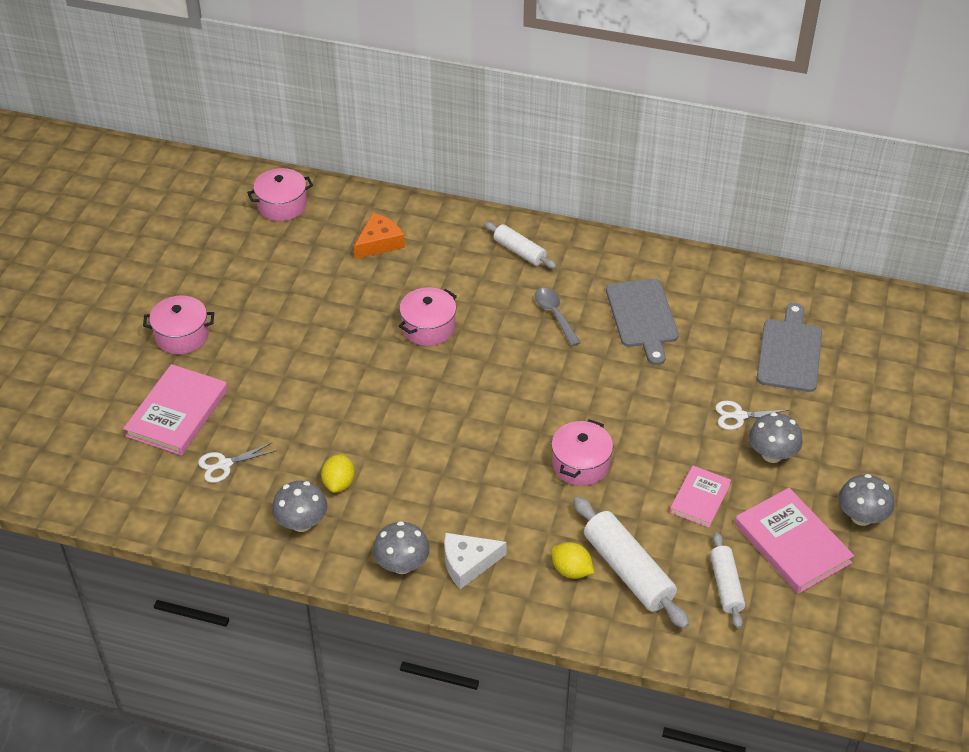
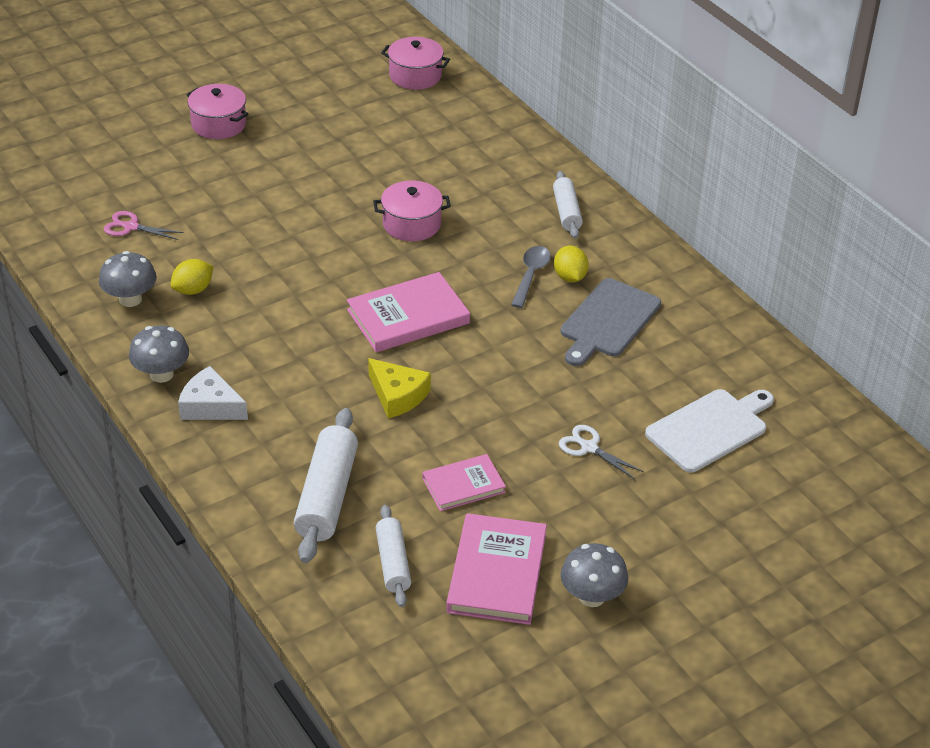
camera: 40 degrees right, 5 degrees down
(177, 413) = (145, 173): pink book -> pink book (408, 317)
(224, 465) = (130, 227): white scissors -> pink scissors
(379, 242) = (456, 142): orange cheese -> none
(571, 570) = (282, 465): yellow lemon -> yellow lemon (570, 277)
(580, 464) = (397, 395): pink pot -> yellow cheese
(726, 585) = (393, 563): white rolling pin -> white rolling pin turned 45 degrees counterclockwise
(772, 454) = (577, 495): grey mushroom -> none
(789, 352) = (710, 429): grey cutting board -> white cutting board

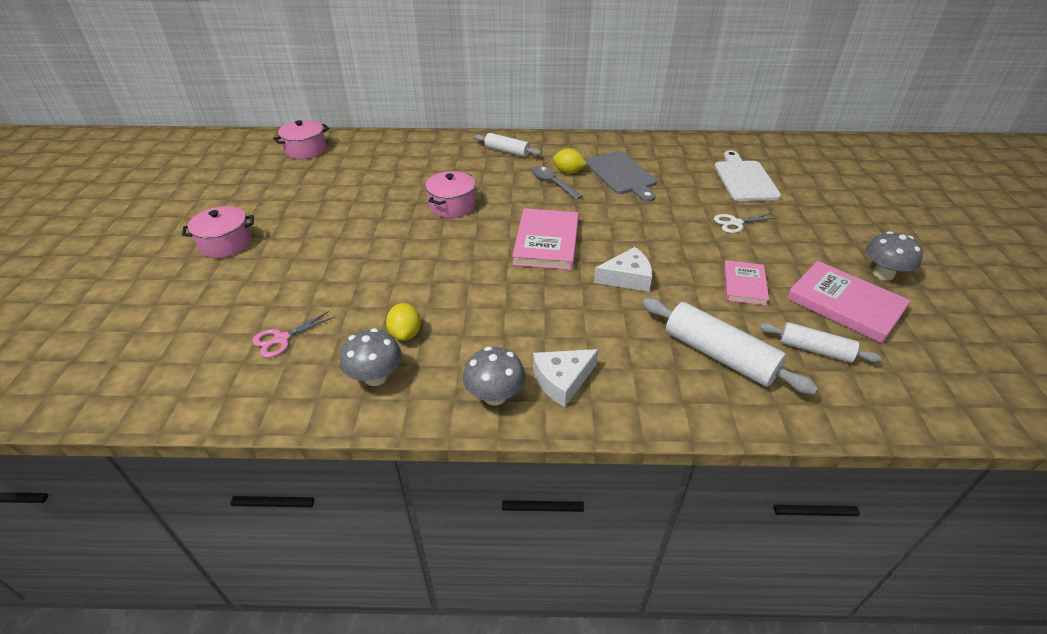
camera: 55 degrees left, 0 degrees up
(397, 395) = (627, 278): yellow cheese -> white cheese

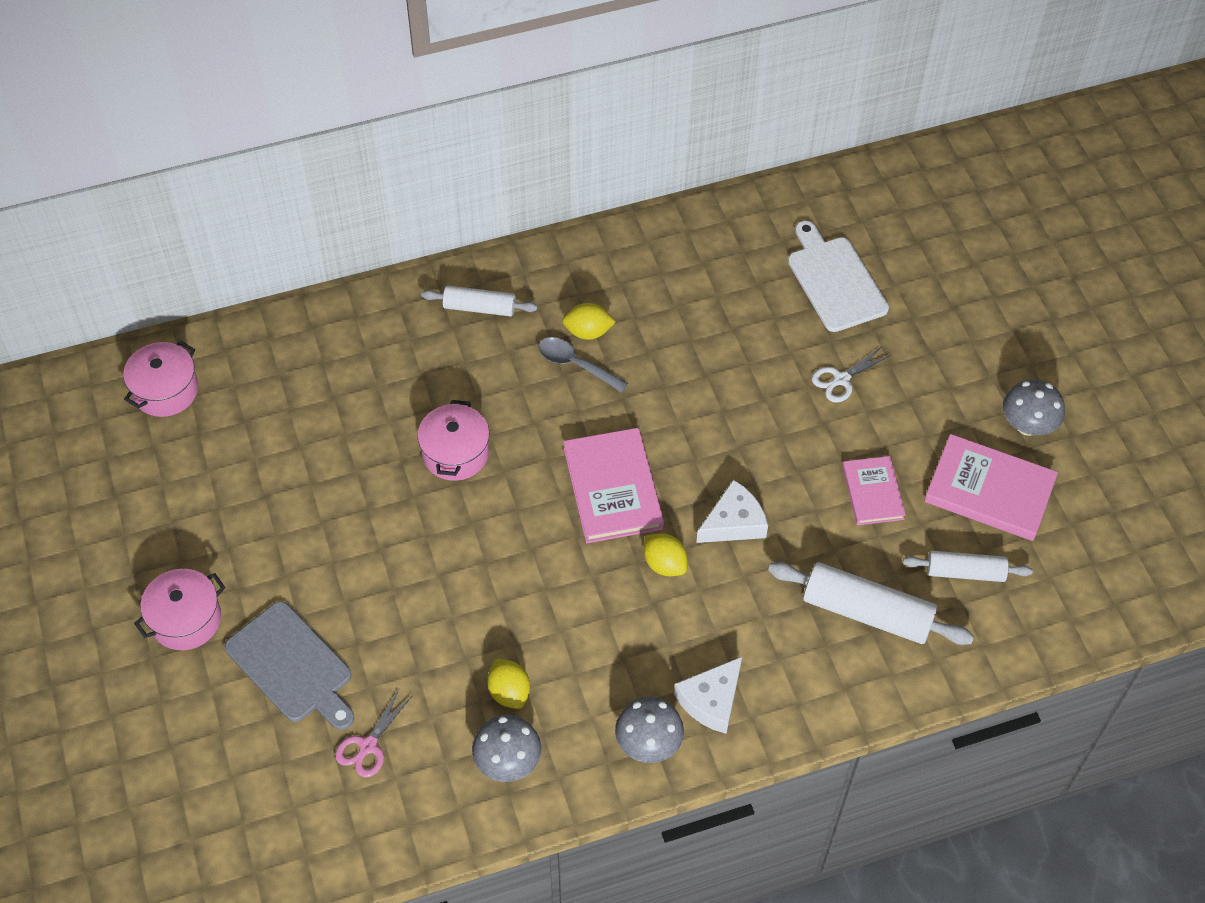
camera: 20 degrees left, 15 degrees up
(564, 288) = (664, 564): none -> yellow lemon
(621, 175) = (665, 318): grey cutting board -> grey cutting board (292, 666)

